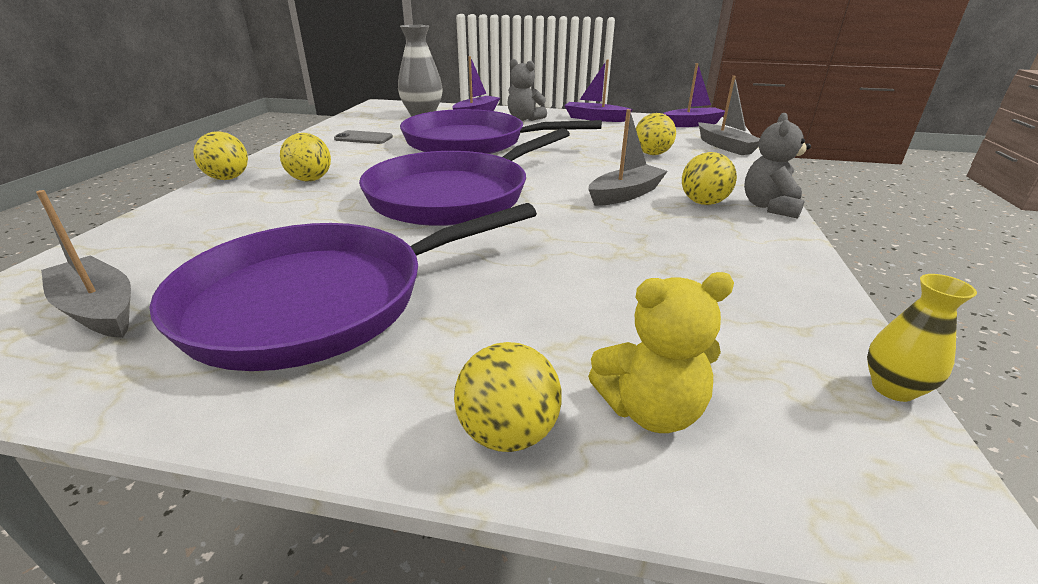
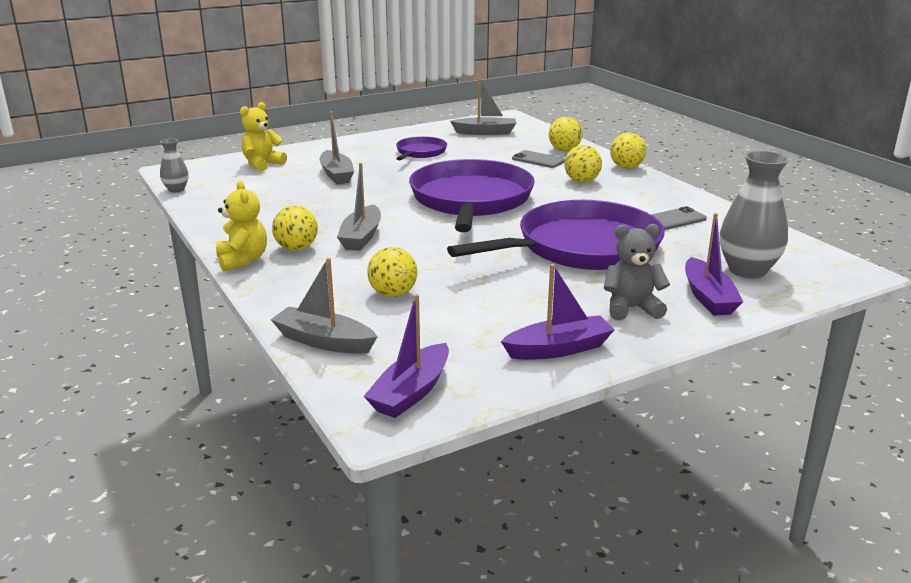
camera: 140 degrees right, 5 degrees down
(251, 218) = (538, 160): none -> grey phone
(319, 300) = (420, 152): purple pan -> purple pan, size x0.47
(508, 433) = (301, 151): yellow ball -> yellow ball (564, 150)
(536, 299) = (336, 175): none -> grey boat
(769, 207) = (242, 260): grey teddy bear -> yellow teddy bear
(892, 388) = (176, 189): yellow vase -> grey vase

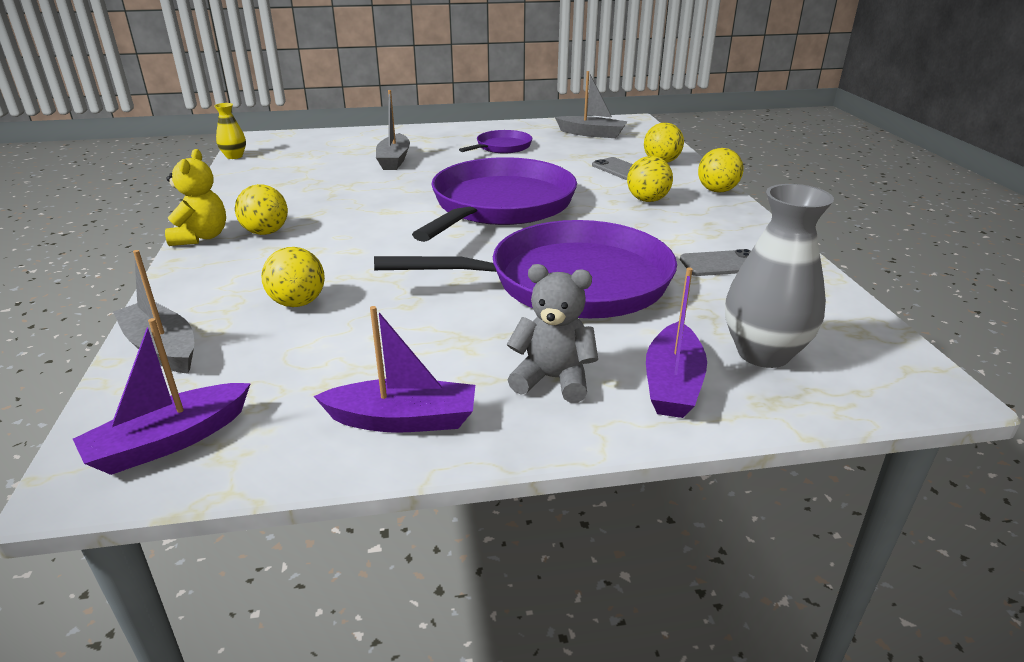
camera: 20 degrees right, 5 degrees up
(176, 189) = (234, 156): grey vase -> yellow vase
(262, 164) = (338, 141): yellow teddy bear -> none
(361, 237) = (342, 230): grey boat -> none

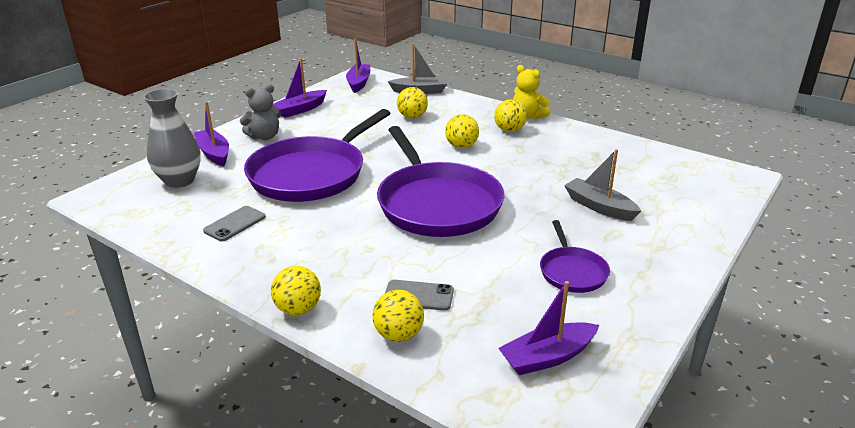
camera: 135 degrees right, 0 degrees up
(234, 156) = (689, 156): yellow vase -> none
(592, 134) = (547, 357): grey boat -> purple boat
(647, 200) = (344, 263): yellow ball -> yellow ball (461, 146)

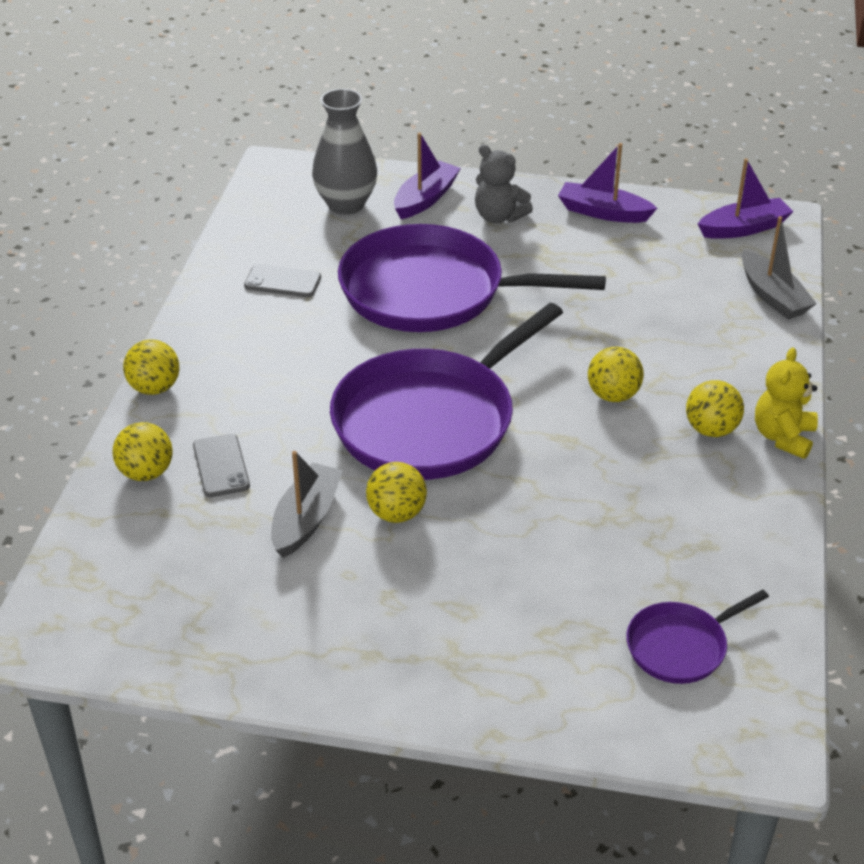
camera: 65 degrees right, 10 degrees up
(412, 117) = (671, 318): yellow ball -> yellow ball (396, 513)
(547, 357) = (159, 597): purple boat -> none
(572, 271) = (340, 584): purple pan -> purple pan (680, 646)
(599, 207) = (528, 581): grey boat -> grey boat (306, 519)

